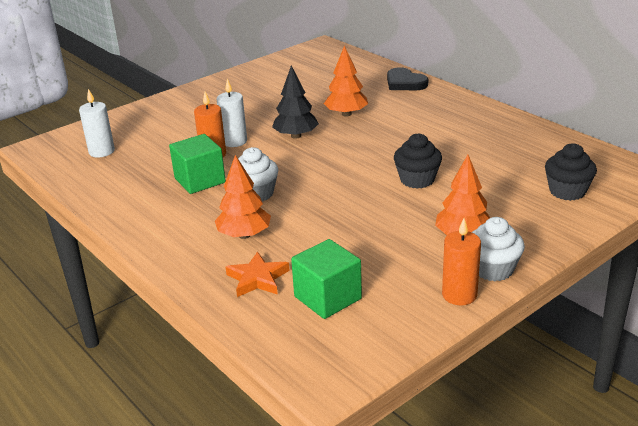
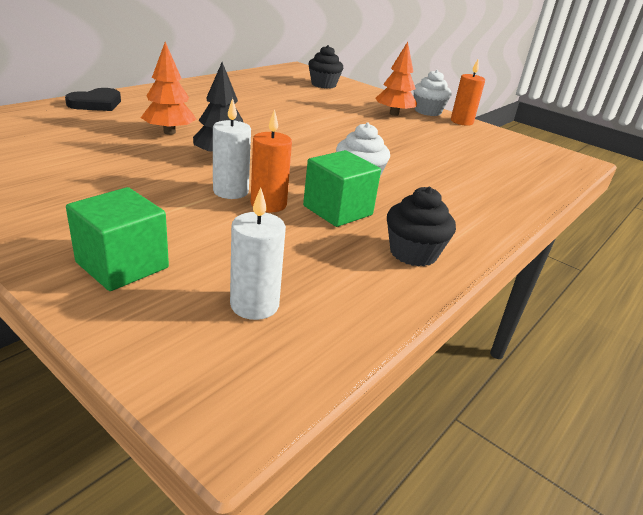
camera: 105 degrees left, 0 degrees up
(244, 235) = (437, 184): orange tree -> none
(257, 279) = (496, 179): orange star -> none
(327, 298) = (497, 156): green cube -> green cube (122, 265)
(417, 180) = (315, 118): black cupcake -> black cupcake (413, 253)

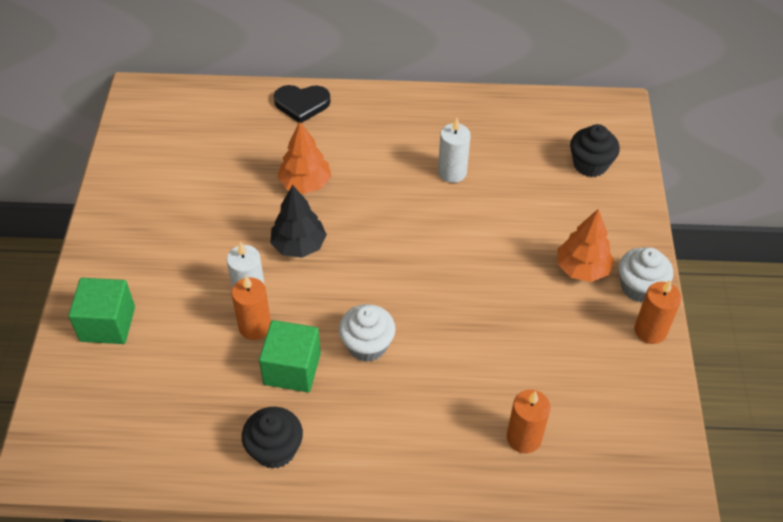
camera: 55 degrees right, 20 degrees up
(254, 305) = (128, 409): white candle -> white candle (452, 172)
(505, 175) = (524, 438): none -> orange candle

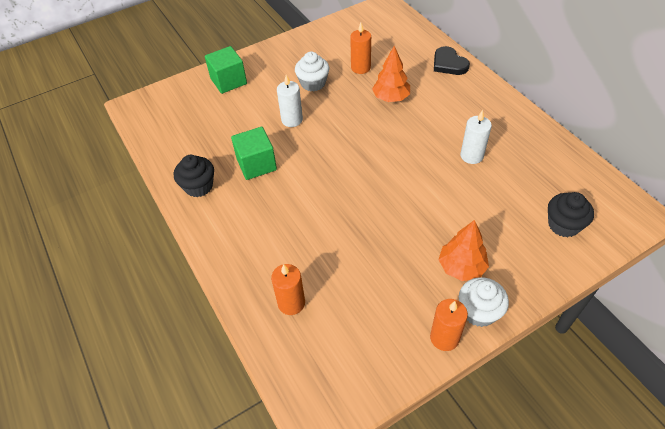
camera: 60 degrees right, 0 degrees up
(255, 327) = (272, 134): orange candle -> orange candle (360, 68)
(299, 245) = (344, 120): black tree -> none
(367, 345) = (299, 187): white cupcake -> white cupcake (313, 83)

